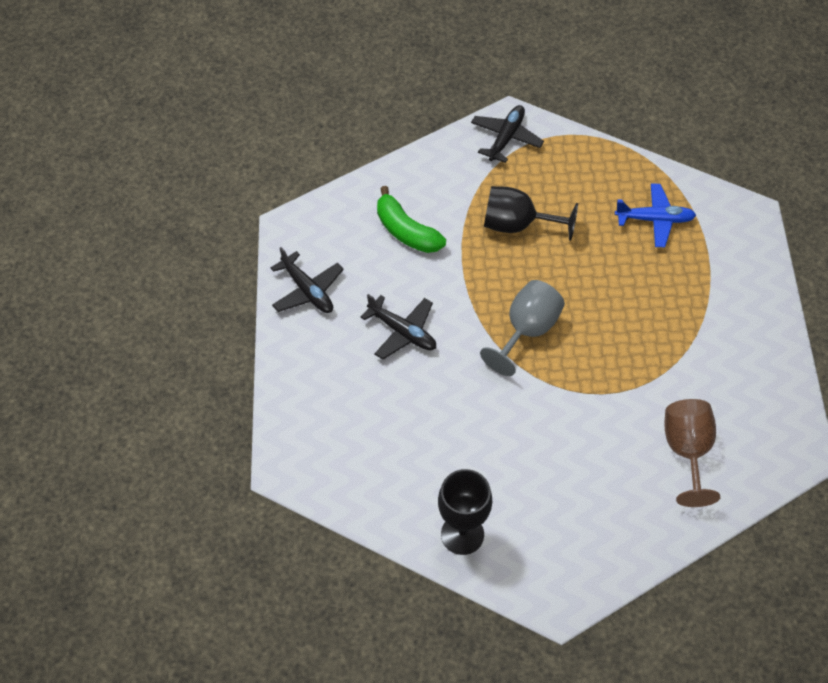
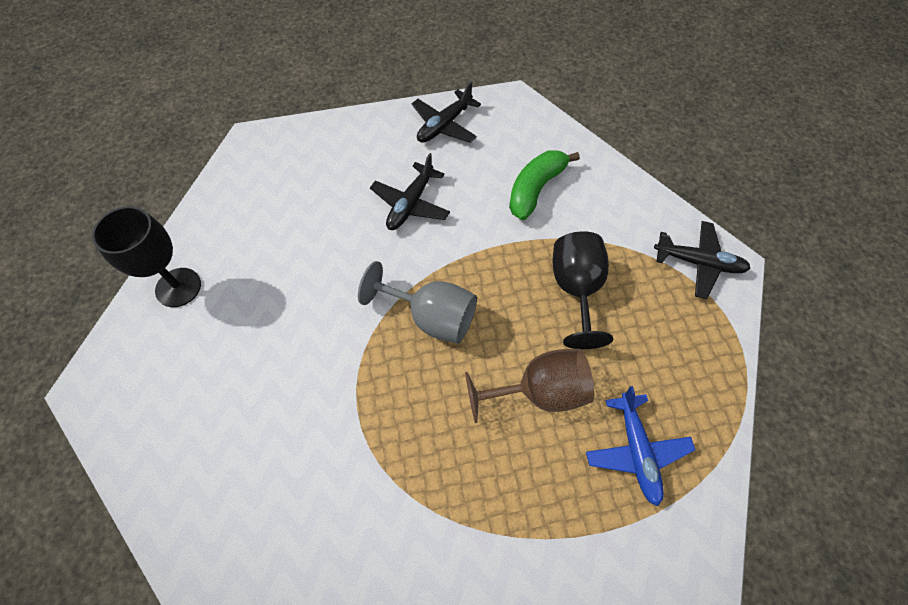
camera: 80 degrees right, 5 degrees up
(687, 451) = (280, 524): brown goblet -> brown goblet (539, 392)

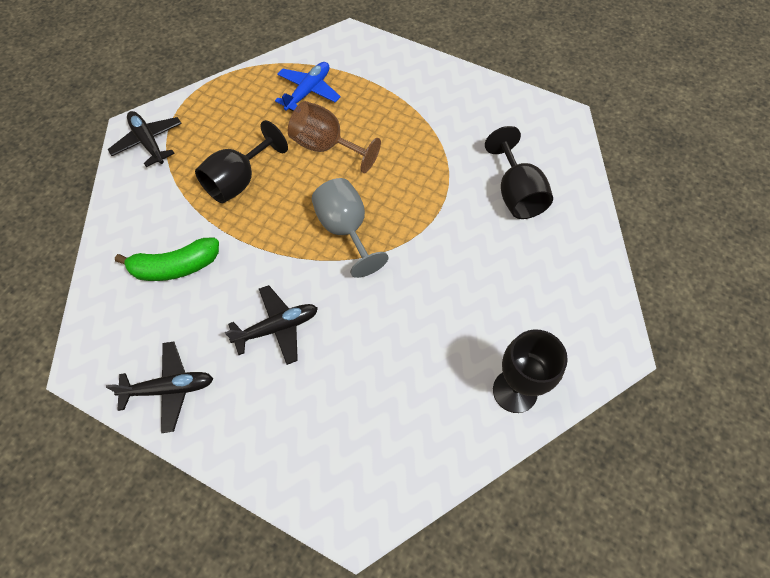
camera: 140 degrees left, 0 degrees up
(283, 499) = (516, 194): none -> black goblet

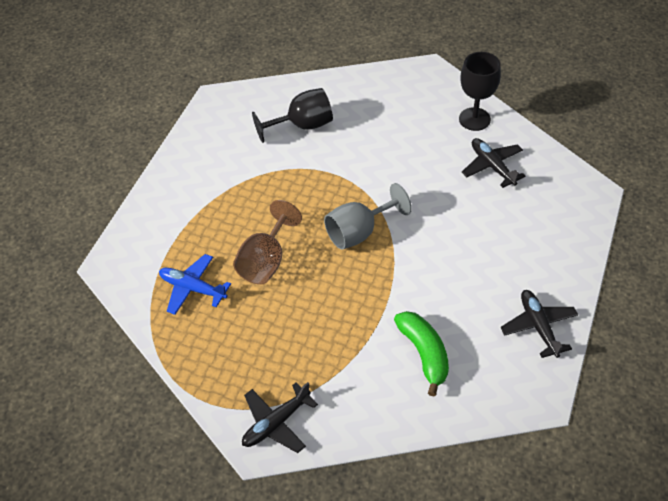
camera: 95 degrees left, 10 degrees down
(239, 181) = (317, 325): black goblet -> none
(277, 328) = (464, 263): black plane -> black plane (492, 166)

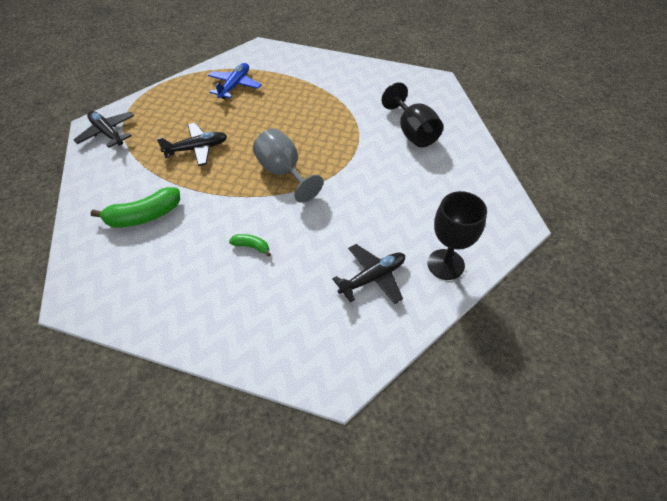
camera: 85 degrees right, 0 degrees up
(266, 261) = (256, 119): brown goblet -> none
(462, 254) = (251, 246): none -> green banana
(538, 326) = (152, 306): black plane -> black plane (197, 149)

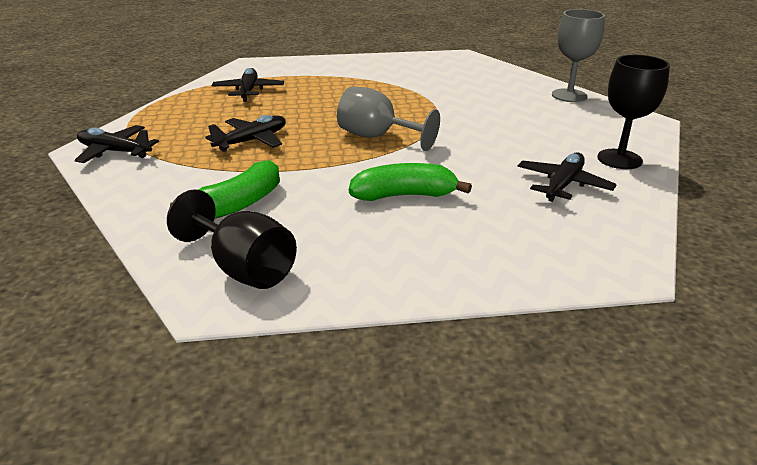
camera: 25 degrees left, 20 degrees down
(235, 86) = (248, 91): blue plane -> black plane
(251, 246) = (404, 195): green banana -> green banana, size x1.98
(413, 132) = (479, 88): black goblet -> black goblet (244, 268)
(481, 167) = (569, 95): none -> grey goblet

